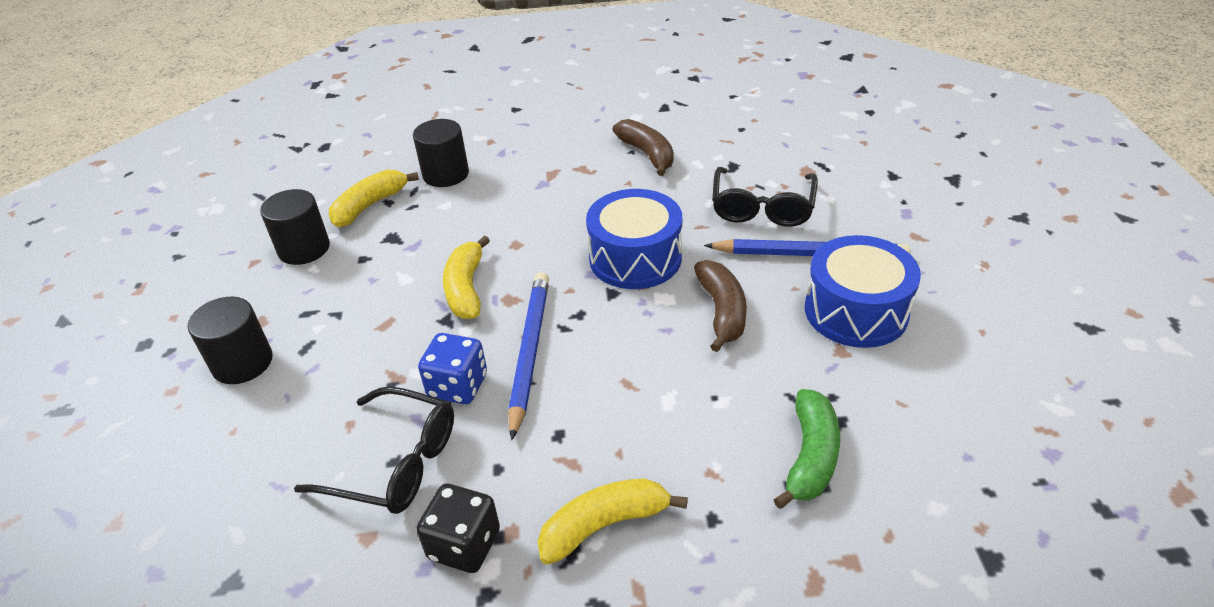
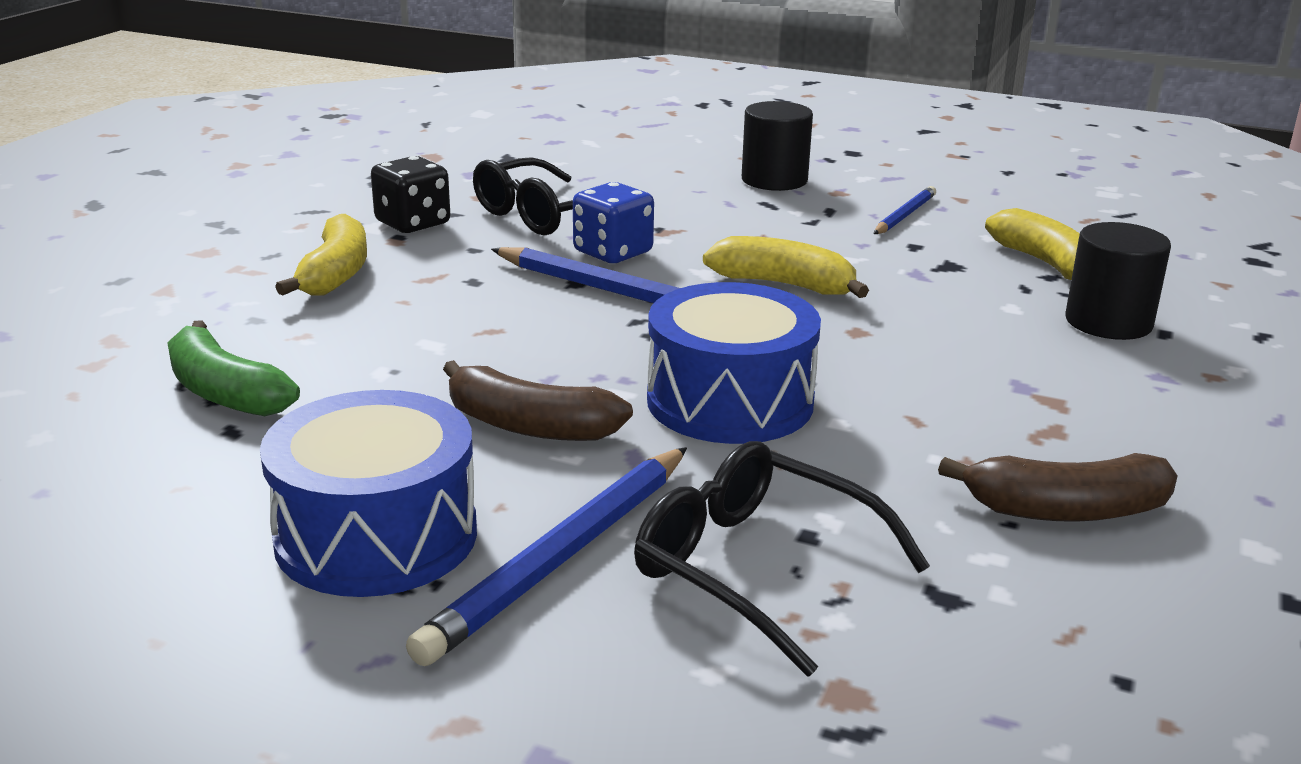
camera: 115 degrees right, 15 degrees down
(303, 276) = (904, 215): none -> blue pencil
(304, 249) = (967, 221): black cylinder -> none

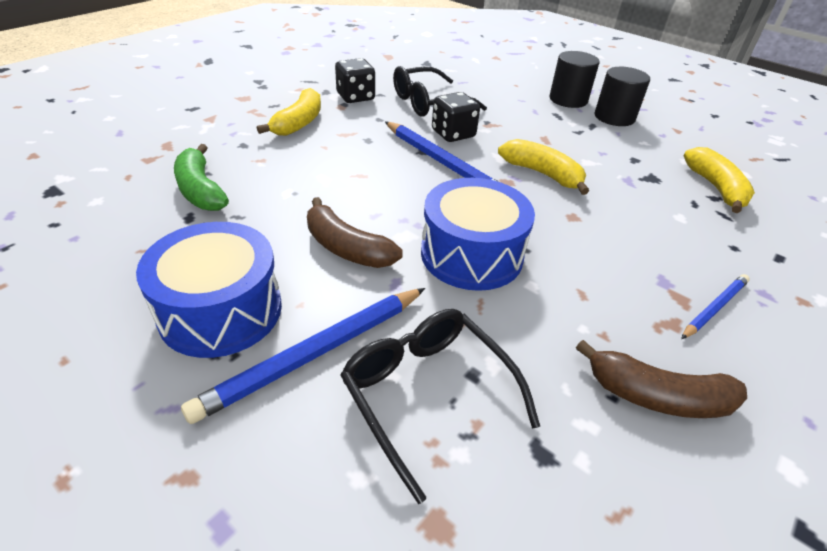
camera: 15 degrees right, 15 degrees up
(613, 252) = (453, 134): blue dice -> black dice
(904, 215) = (637, 136): blue pencil -> blue pencil (714, 308)
(1108, 322) = (742, 241): black cylinder -> black cylinder (614, 117)

